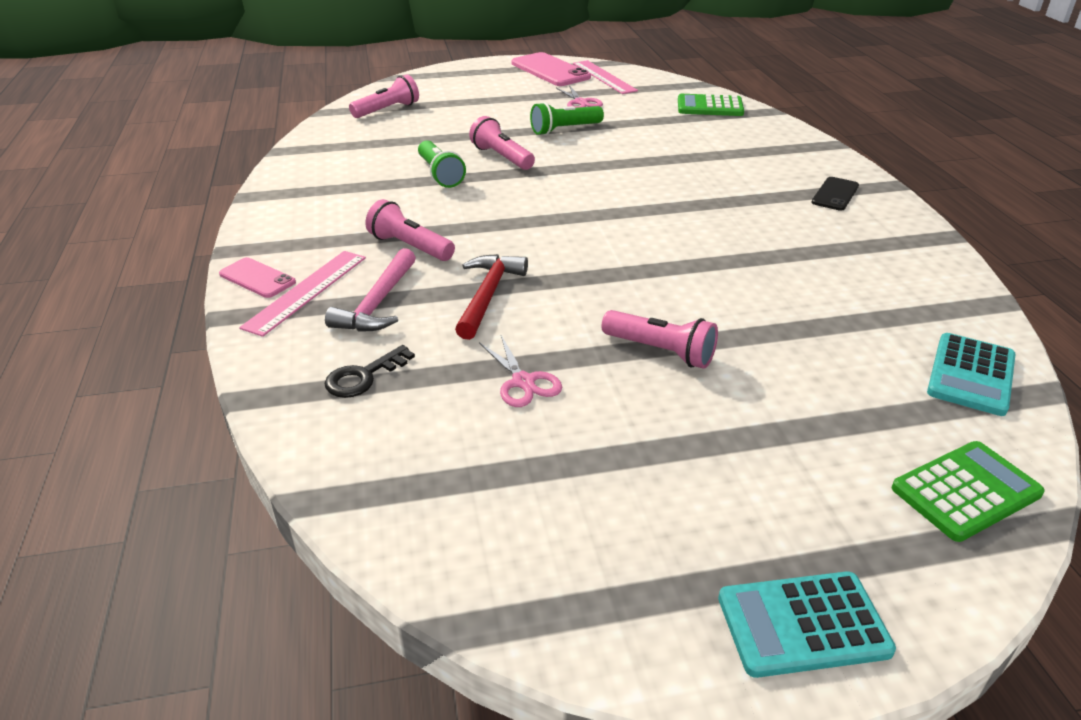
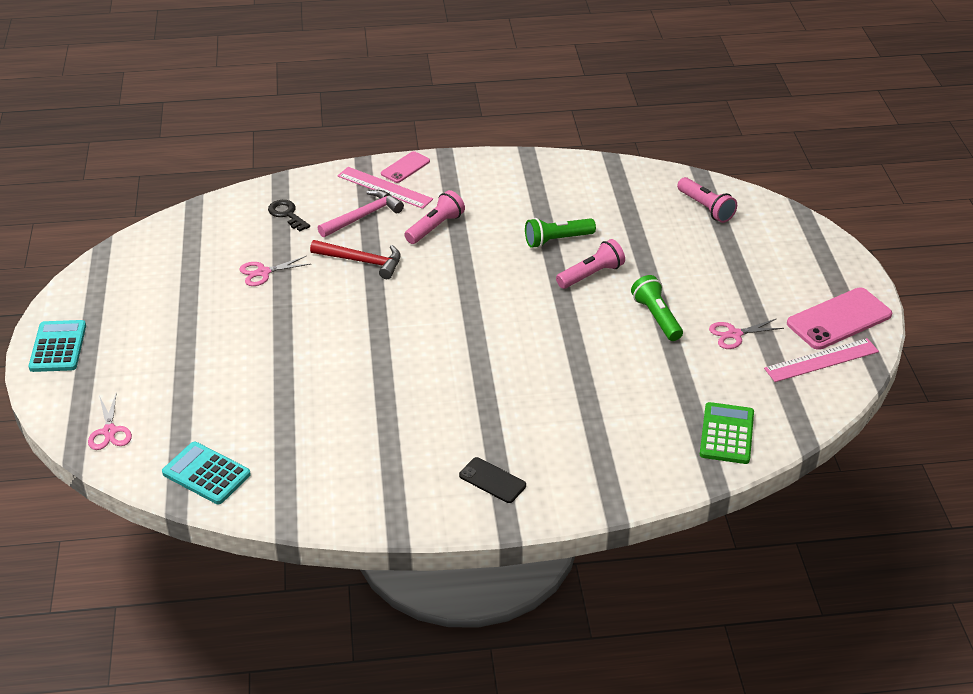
camera: 95 degrees right, 5 degrees up
(378, 303) = (363, 216): pink hammer -> pink hammer turned 120 degrees clockwise
(661, 351) = (276, 331): pink flashlight -> none
(966, 491) = (110, 431): green calculator -> pink scissors

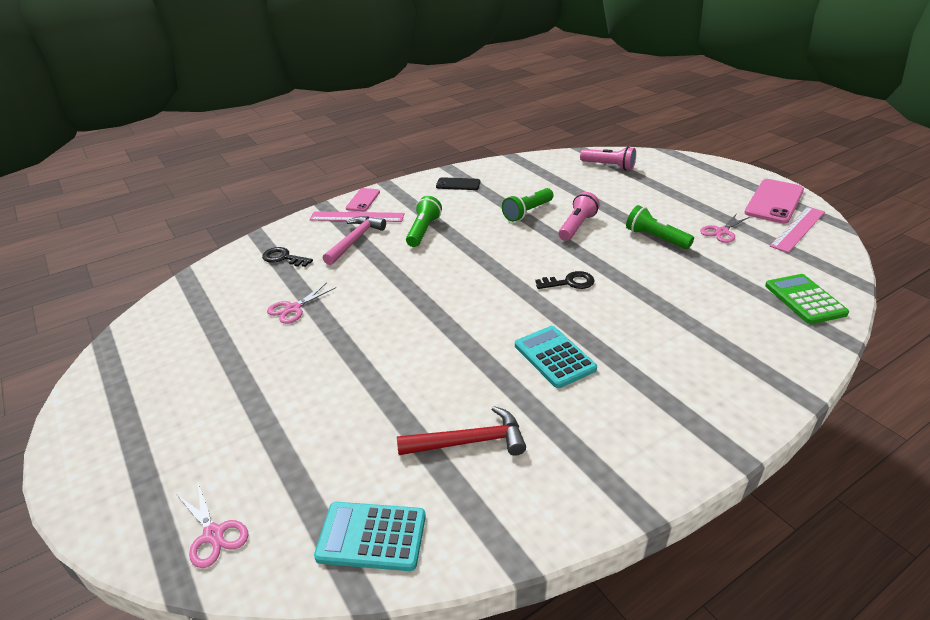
camera: 25 degrees left, 5 degrees down
(58, 347) = (93, 457): turquoise calculator -> turquoise calculator (554, 357)
(362, 261) = (381, 272): red hammer -> red hammer (469, 441)
(435, 227) = (423, 231): pink flashlight -> green flashlight
(492, 480) = (673, 413): black phone -> black phone (458, 184)
(523, 334) = (569, 282): none -> black key

